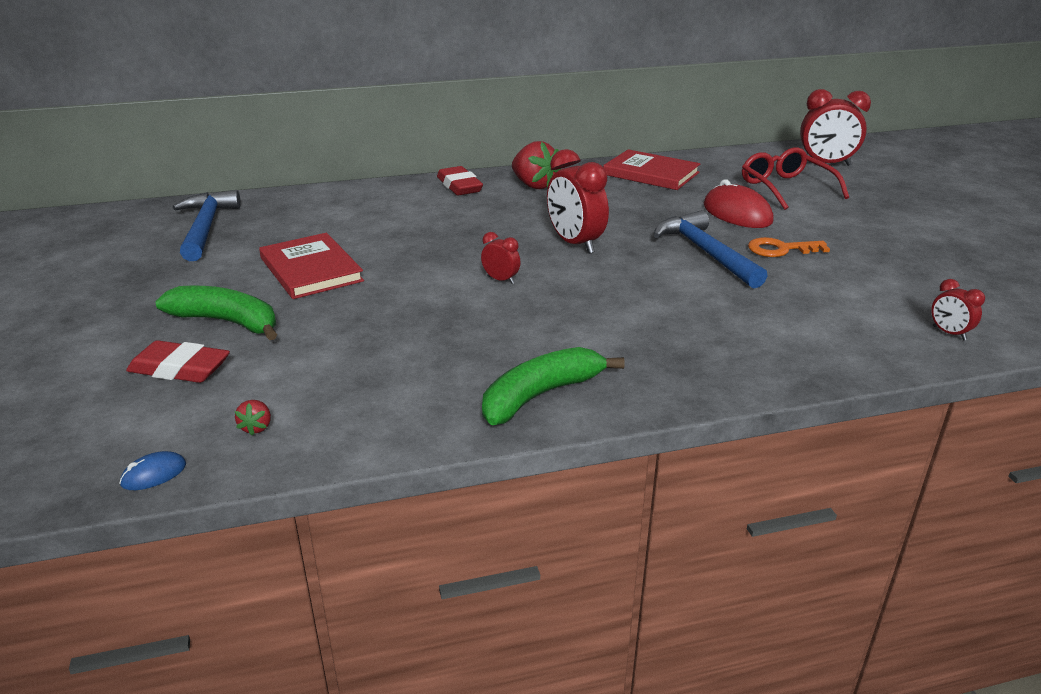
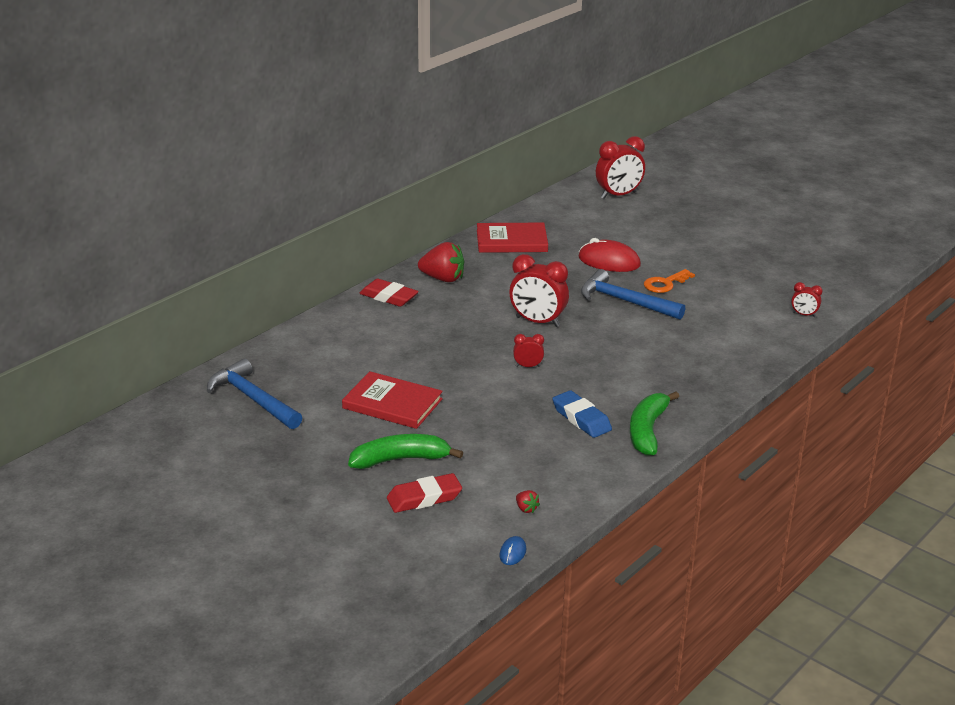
camera: 35 degrees left, 0 degrees up
(479, 351) = (581, 418): none -> blue eraser
(786, 188) = (616, 228): red glasses -> none

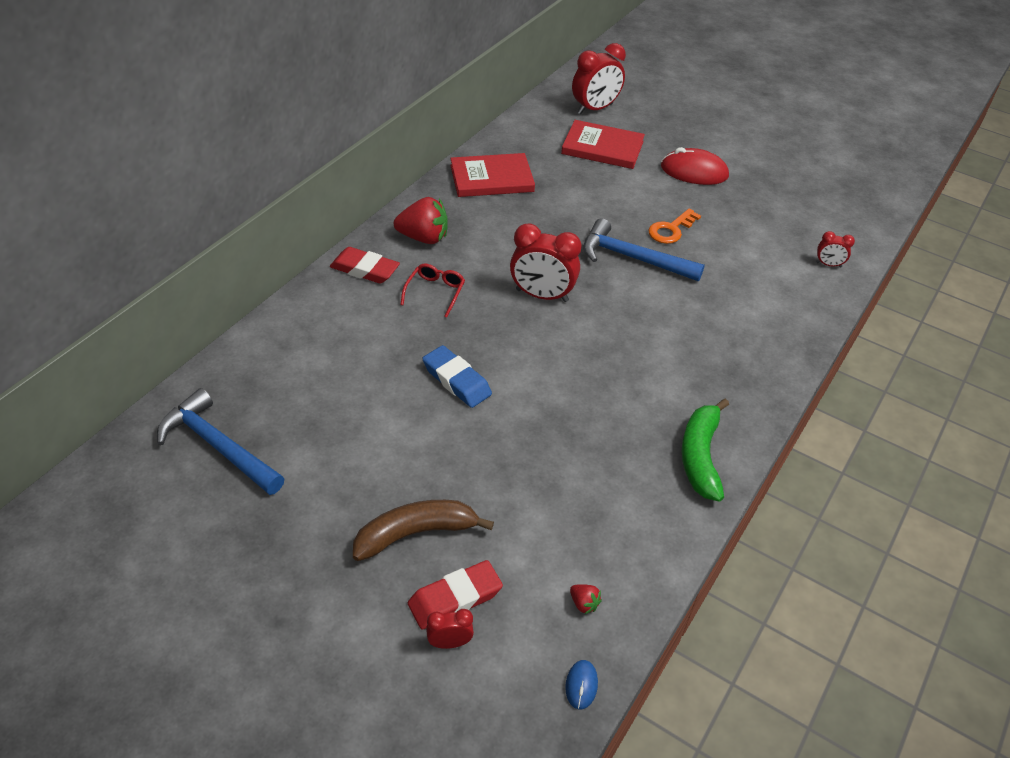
camera: 10 degrees left, 15 degrees up
(392, 404) = (392, 439): red book -> red book (602, 148)
(400, 459) = (415, 533): green banana -> brown banana
(445, 315) = (435, 292): none -> red glasses
(528, 366) = (543, 365): red clock -> red clock (449, 643)
(581, 418) = (620, 444): blue eraser -> blue eraser (456, 380)
(609, 261) = (603, 201): red mouse -> red mouse (694, 172)

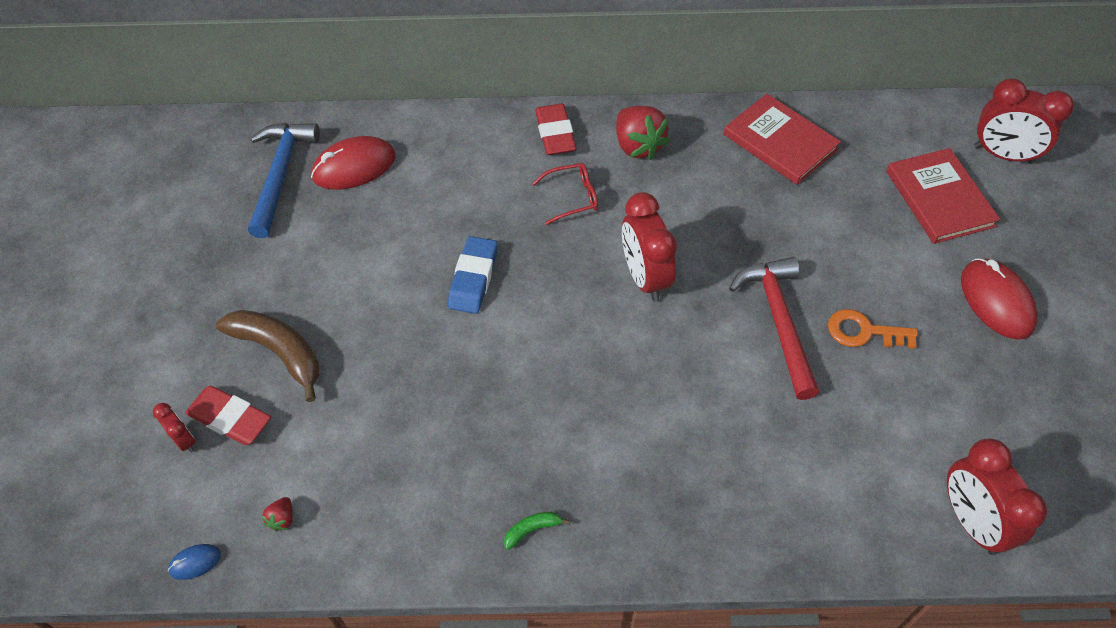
camera: 60 degrees right, 10 degrees up
(265, 395) = (354, 167): none -> red mouse
(633, 258) = (779, 321): blue hammer -> red hammer
(700, 456) = (532, 529): green banana -> green banana, size x0.45
(828, 264) = (971, 521): red clock -> red clock, size x2.01

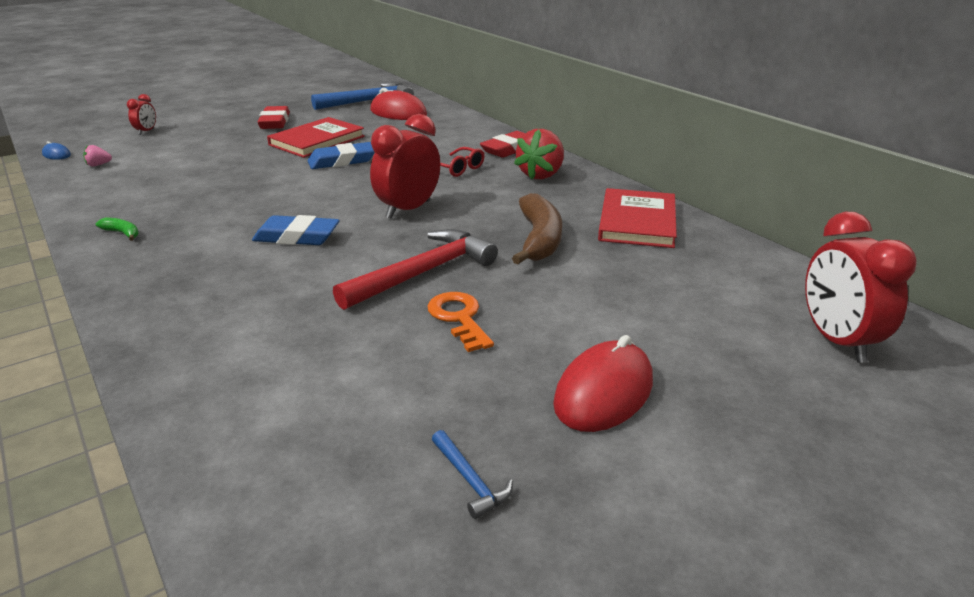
camera: 55 degrees right, 25 degrees down
(230, 418) = (169, 136): red eraser -> red eraser (275, 122)
(279, 352) = (230, 133): brown banana -> brown banana (539, 239)
(282, 519) = (98, 165): red strawberry -> pink strawberry
(646, 384) = (297, 237): none -> blue eraser
(939, 198) = (700, 316): red book -> red book (317, 141)
(971, 521) = (246, 457): red clock -> none
(1047, 411) = (470, 481): none -> blue hammer

